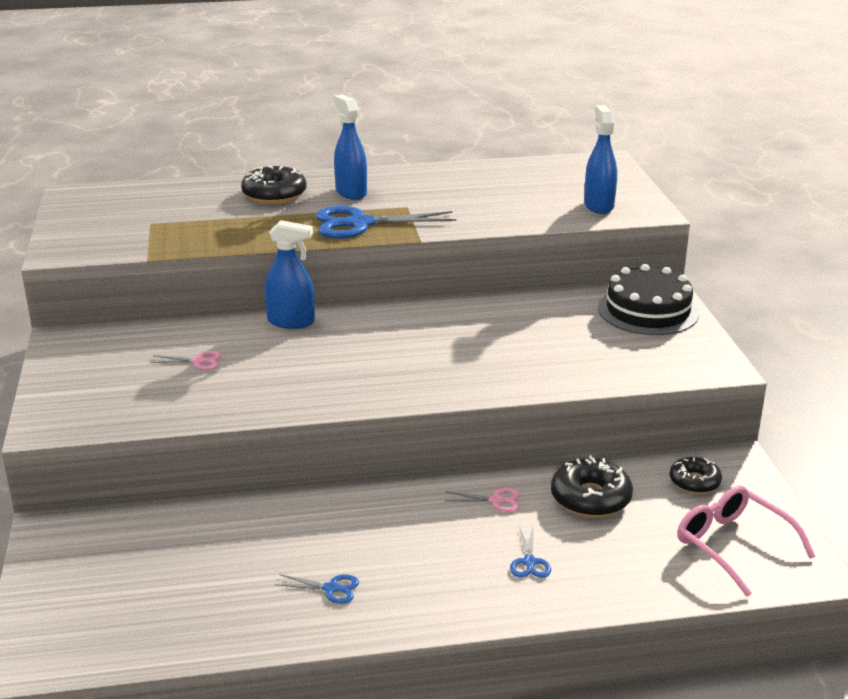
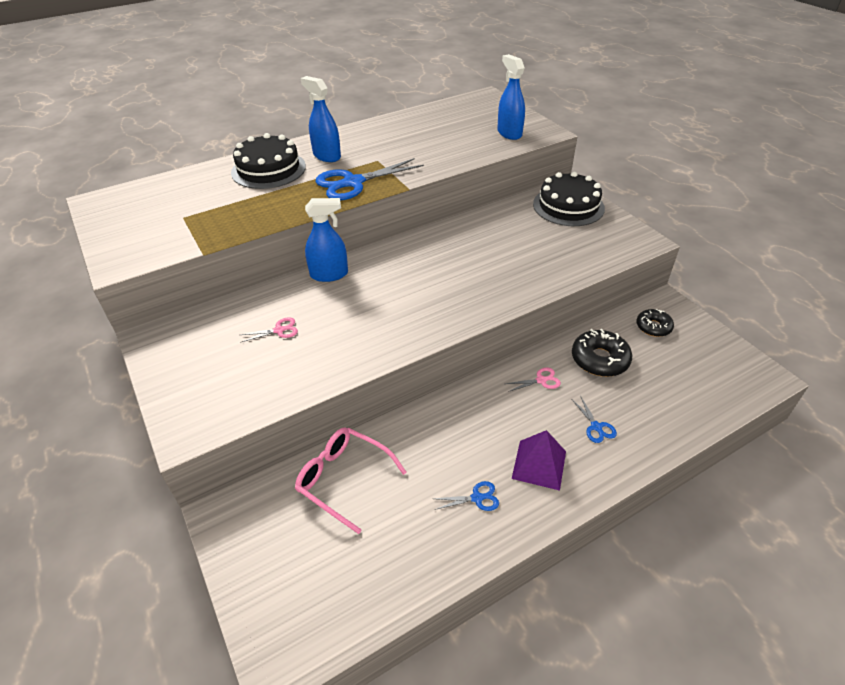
camera: 20 degrees left, 15 degrees up
(274, 194) = (268, 169): black donut -> black cake
(428, 578) = (539, 464): none -> purple pyramid
(732, 545) = (708, 371): pink glasses -> pink glasses (343, 478)

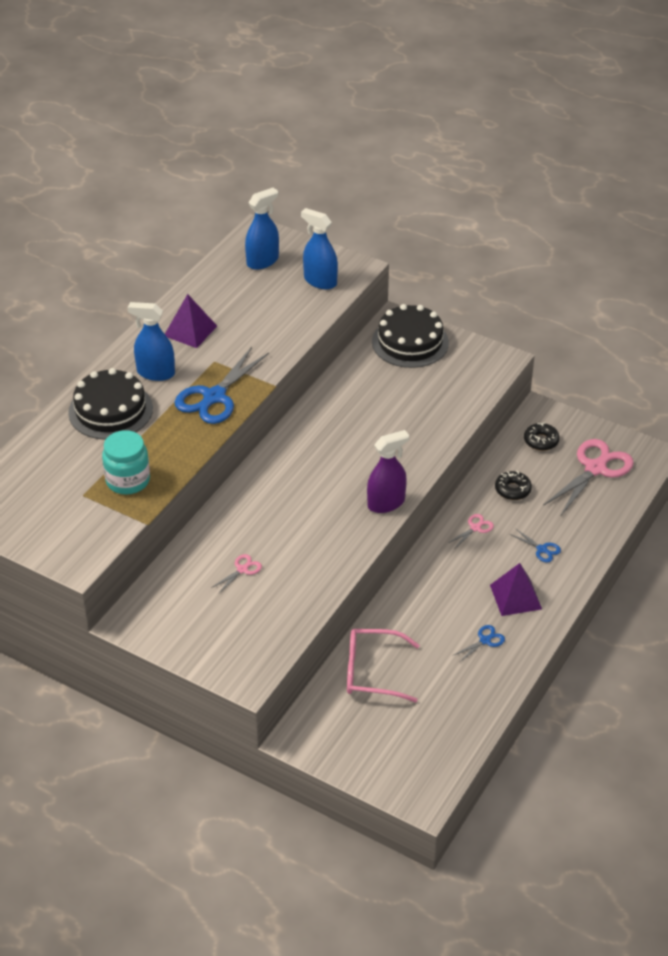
camera: 30 degrees left, 0 degrees up
(226, 218) = (128, 480): none -> turquoise jar
(329, 274) = (239, 500): blue spray bottle -> blue spray bottle (263, 261)
(379, 138) = (190, 331): none -> purple pyramid
(451, 321) = (386, 503): none -> purple spray bottle
(599, 359) = (512, 490): black donut -> black donut, size x0.64
(697, 370) = (595, 469): none -> pink scissors

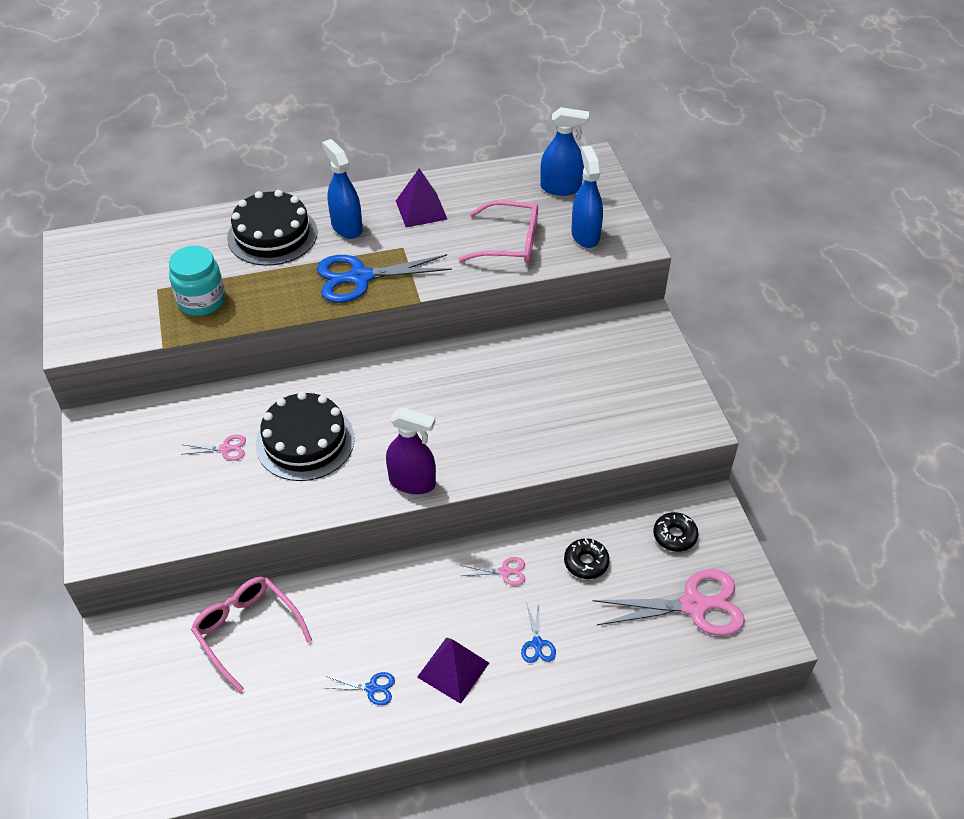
camera: 45 degrees right, 5 degrees up
(280, 315) = (510, 243): none -> pink glasses
(410, 342) = (632, 349): black cake -> black cake (305, 441)

